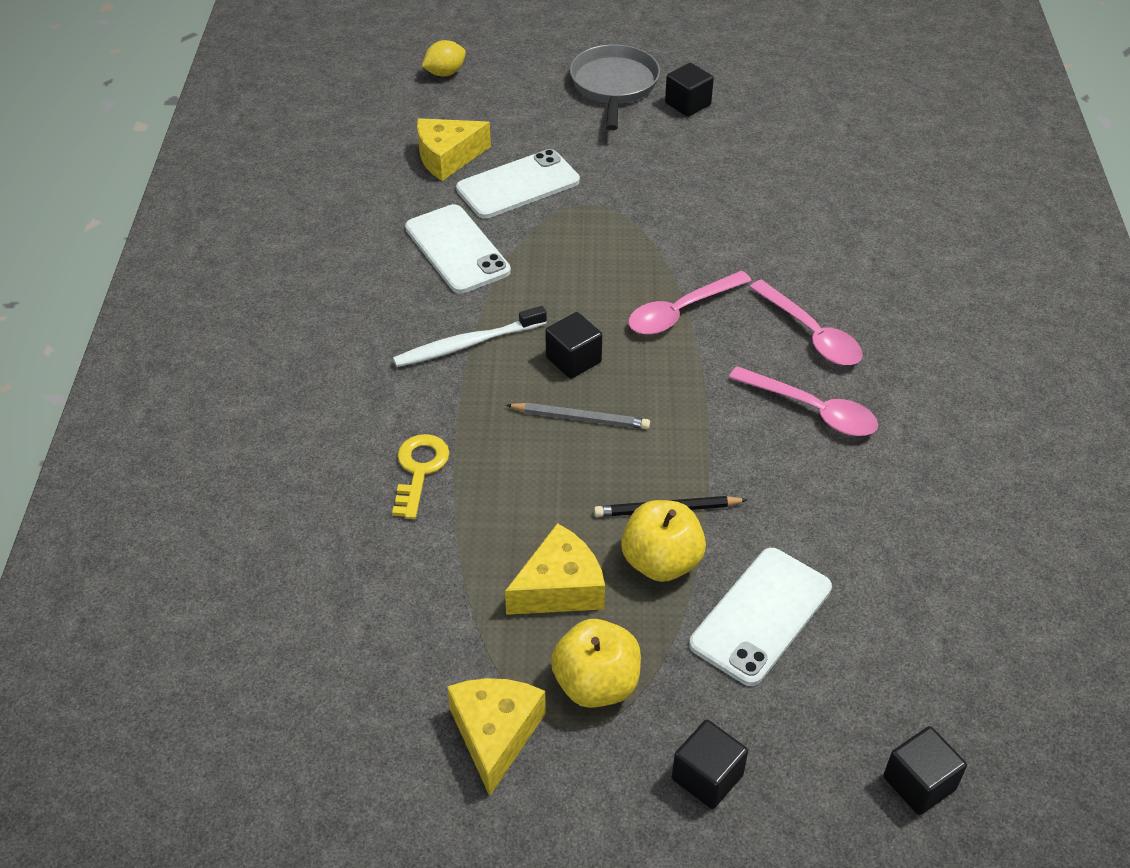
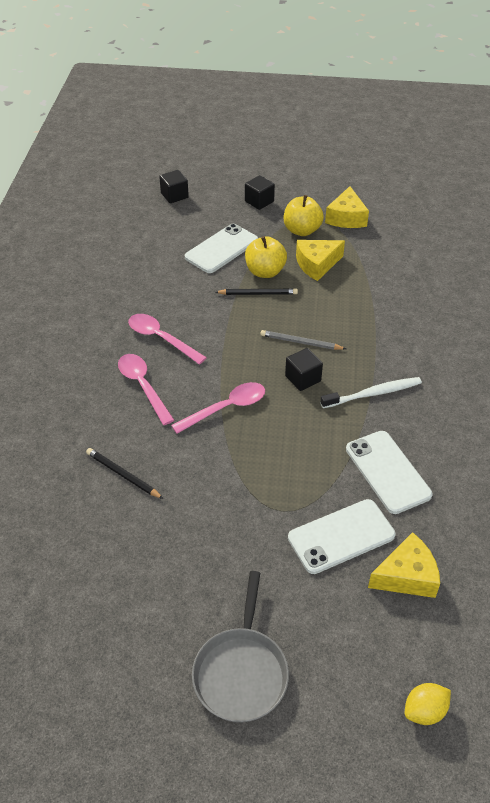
camera: 175 degrees left, 0 degrees up
(419, 470) = (394, 320): yellow key -> none
(688, 104) = (171, 635): black cube -> none
(792, 227) = (123, 475): none -> black pencil

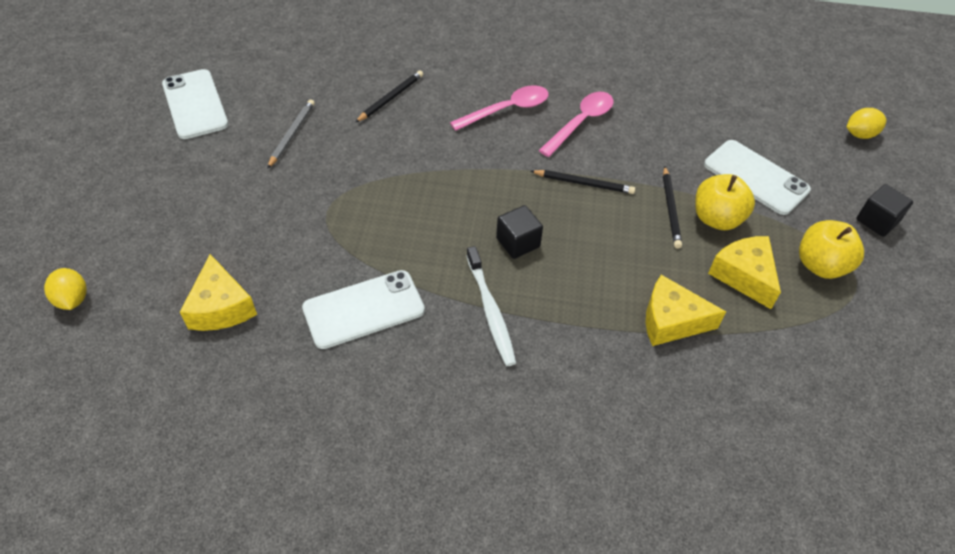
camera: 90 degrees right, 5 degrees up
(174, 195) = (860, 134): black cube -> yellow lemon
(226, 408) = (473, 173): pink spoon -> none
(234, 339) = (583, 183): none -> black pencil
(241, 672) = (161, 172): grey pan -> none
(301, 342) = (582, 246): grey pencil -> grey pencil (292, 135)
(341, 536) = (284, 256): white phone -> white phone (195, 104)
(346, 218) = (870, 324): yellow cheese -> yellow cheese (671, 321)

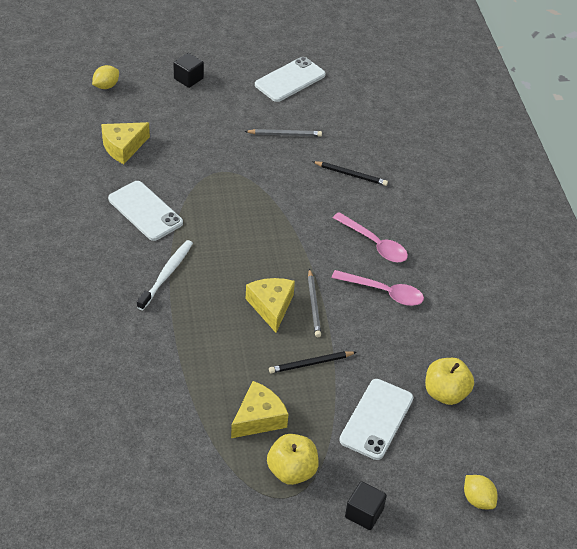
camera: 70 degrees right, 5 degrees down
(491, 312) = (167, 274): white toothbrush -> white toothbrush turned 150 degrees clockwise
(518, 242) = (235, 277): black cube -> black cube (188, 79)
(583, 183) = (313, 305): black pencil -> grey pencil
(671, 321) = (196, 376): yellow cheese -> yellow cheese (271, 306)
(717, 218) = (314, 395): yellow apple -> yellow apple (445, 393)

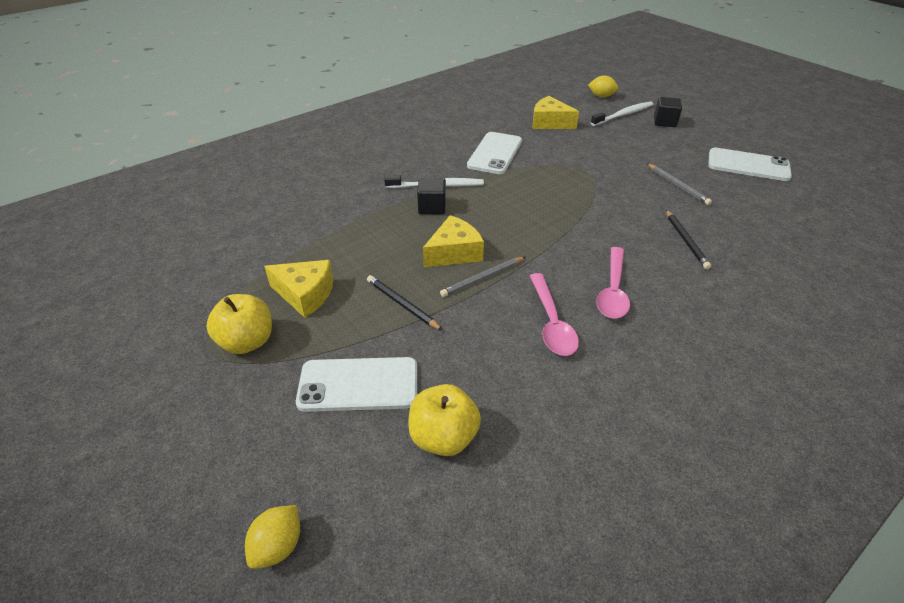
camera: 65 degrees right, 5 degrees down
(153, 94) = (624, 115): none -> white toothbrush
(364, 513) = (209, 425): black cube -> black cube (432, 207)

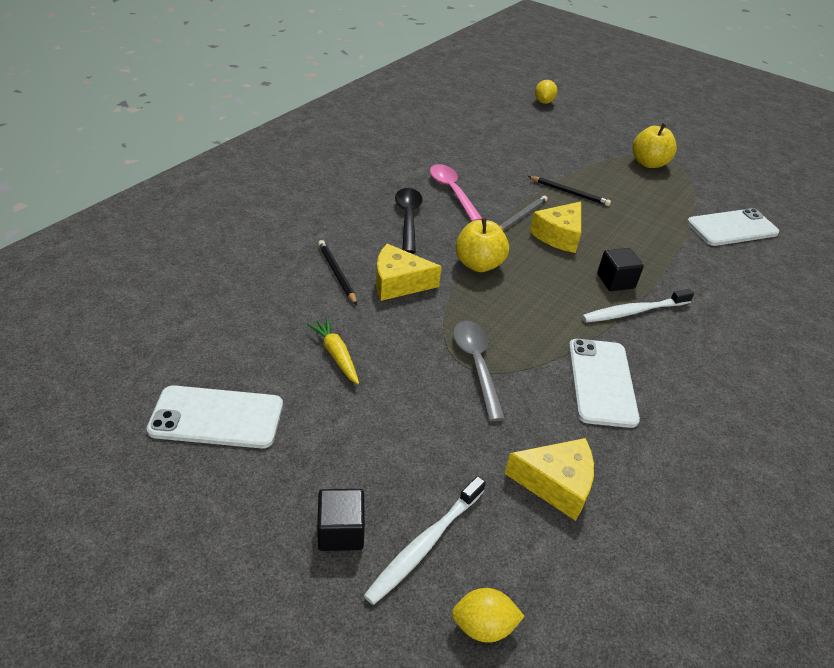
camera: 160 degrees right, 0 degrees up
(305, 294) = (645, 192): yellow cheese -> yellow cheese (398, 283)
(358, 384) = (559, 150): white phone -> white phone (732, 228)
(443, 437) = (494, 135): yellow apple -> yellow apple (479, 264)
(576, 170) = (476, 364): none -> grey spoon
(613, 291) = (408, 218): pink spoon -> black spoon
(677, 185) = (336, 355): grey pencil -> yellow carrot

